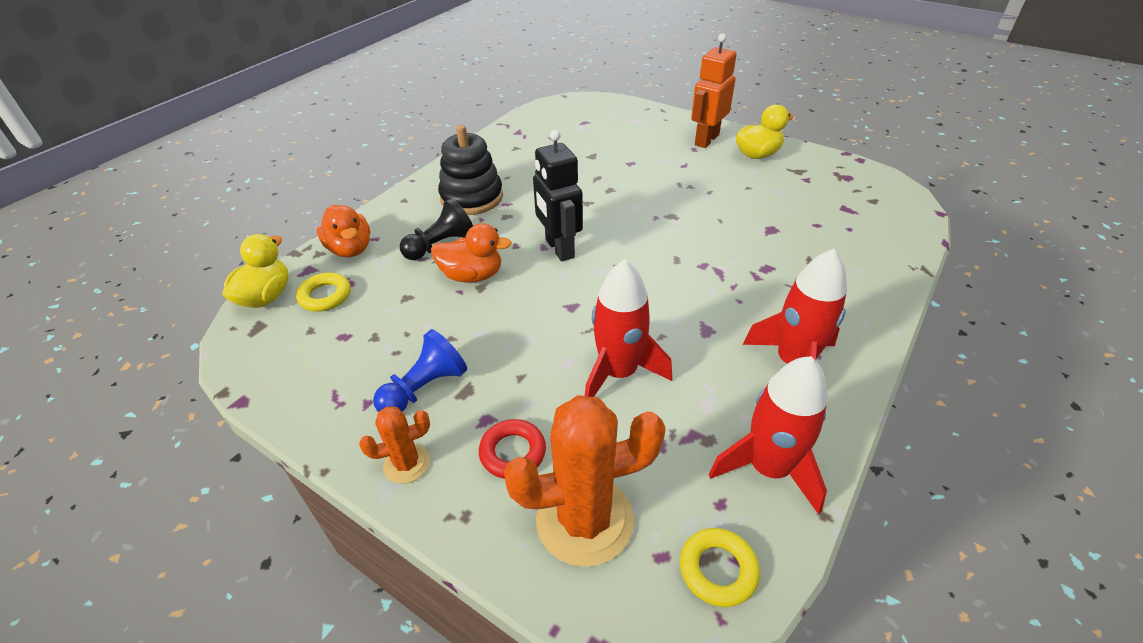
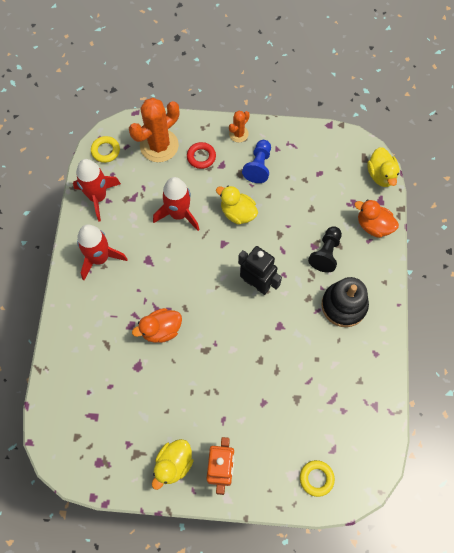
camera: 150 degrees right, 25 degrees up
(325, 296) = (352, 190): yellow ring -> yellow ring (316, 478)
(472, 275) = (290, 239): orange duck -> orange duck (161, 330)
(519, 335) = (237, 213): none -> yellow duck

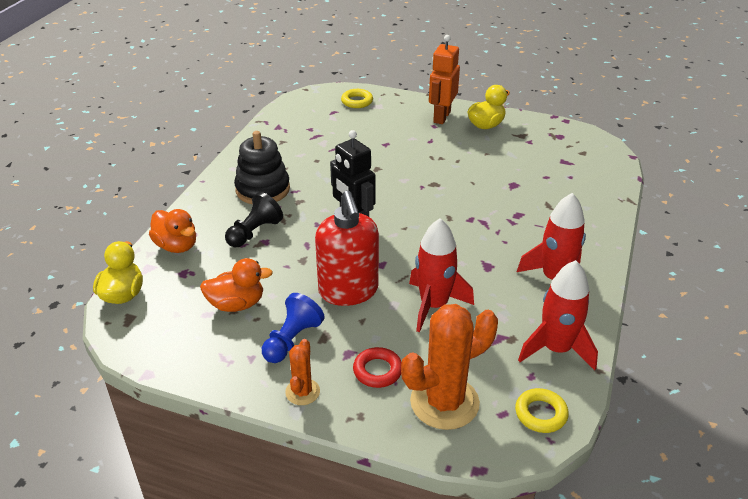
camera: 165 degrees left, 30 degrees down
(161, 330) = (482, 205): orange duck -> orange duck (237, 304)
(237, 213) = (348, 291): yellow duck -> red soap dispenser
(238, 134) = (302, 392): orange cactus -> orange cactus turned 45 degrees counterclockwise

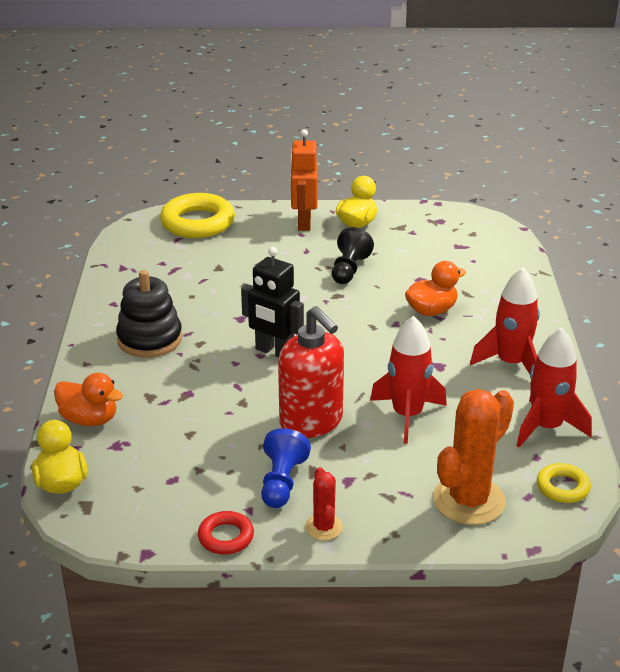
camera: 20 degrees left, 5 degrees down
(237, 304) = (199, 462): orange duck -> orange duck (431, 310)
(254, 232) = (170, 386): black pawn -> black pawn (349, 270)
(302, 392) = (324, 527): orange cactus -> red cactus
(357, 101) = (197, 222): yellow ring -> yellow ring, size x1.92
(377, 371) = (387, 489): red ring -> red ring (226, 537)

